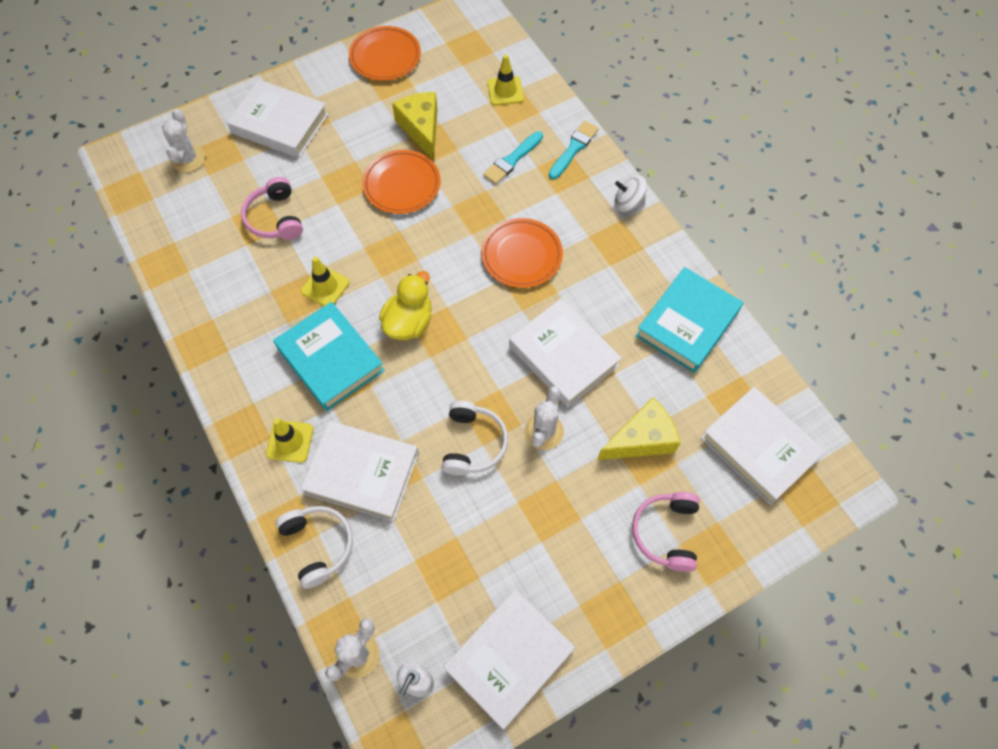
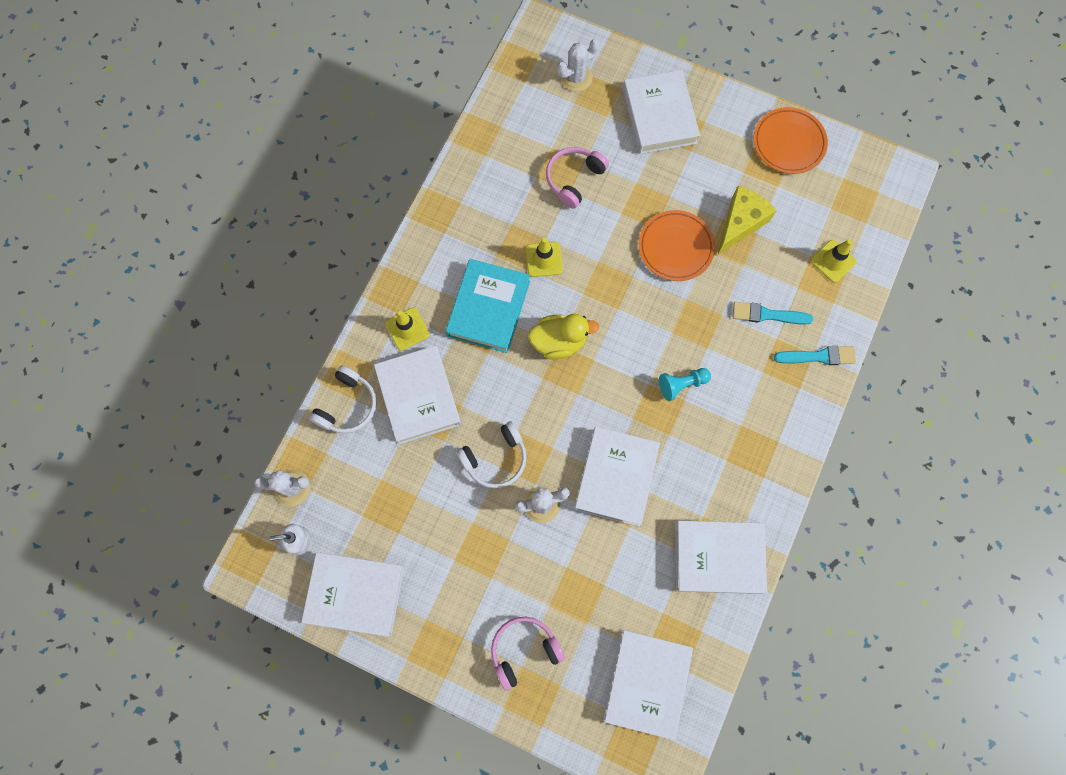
camera: 55 degrees right, 10 degrees up
(521, 255) = (681, 384): orange plate -> turquoise pawn
(628, 203) = (798, 436): white spinning top -> none
(641, 439) = (588, 584): yellow cheese -> none
(687, 323) = (718, 558): turquoise book -> white book

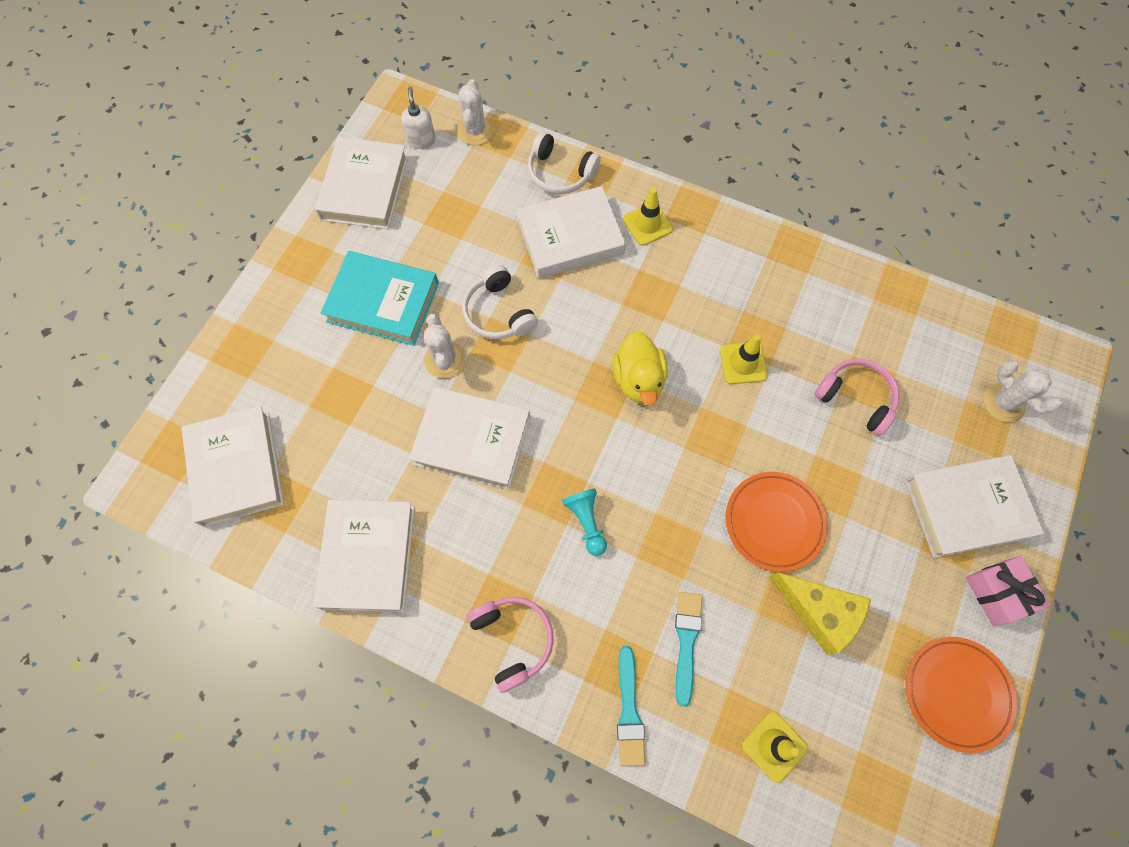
camera: 90 degrees right, 5 degrees down
(488, 308) = (676, 304): turquoise book -> turquoise book (383, 302)
(524, 650) = (289, 342): pink headphones -> pink headphones (512, 639)
(647, 683) = (236, 468): white book -> white book turned 60 degrees clockwise
(719, 107) = (997, 593): none -> pink gift

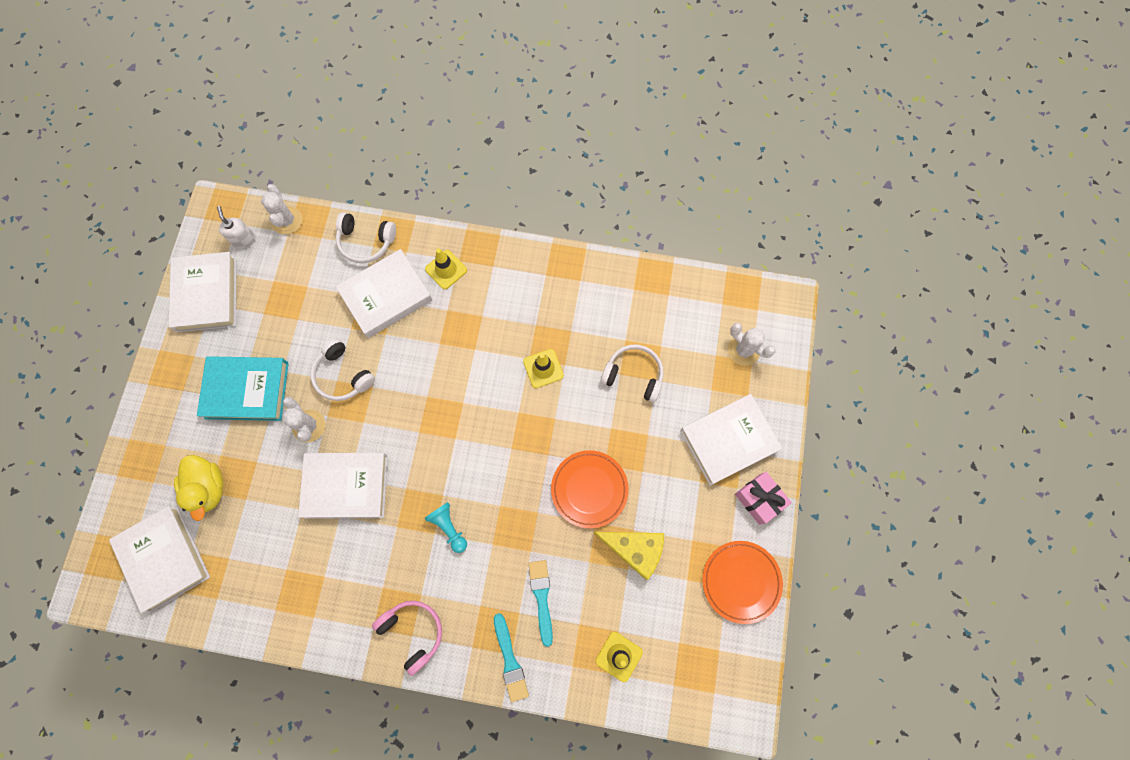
camera: 15 degrees left, 5 degrees up
(368, 557) = (287, 600): white book -> none
(638, 379) = (465, 403): yellow duck -> yellow duck (208, 487)
(855, 398) = (633, 375): pink headphones -> white headphones

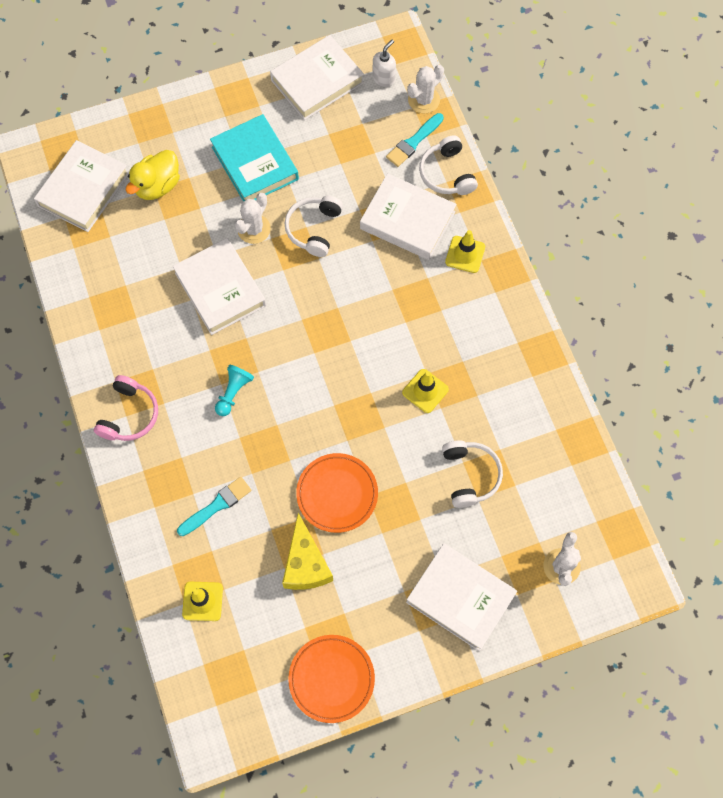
camera: 60 degrees right, 5 degrees down
(510, 661) = (148, 508): turquoise brush -> turquoise brush (413, 142)
(759, 499) = (420, 657): pink gift -> none

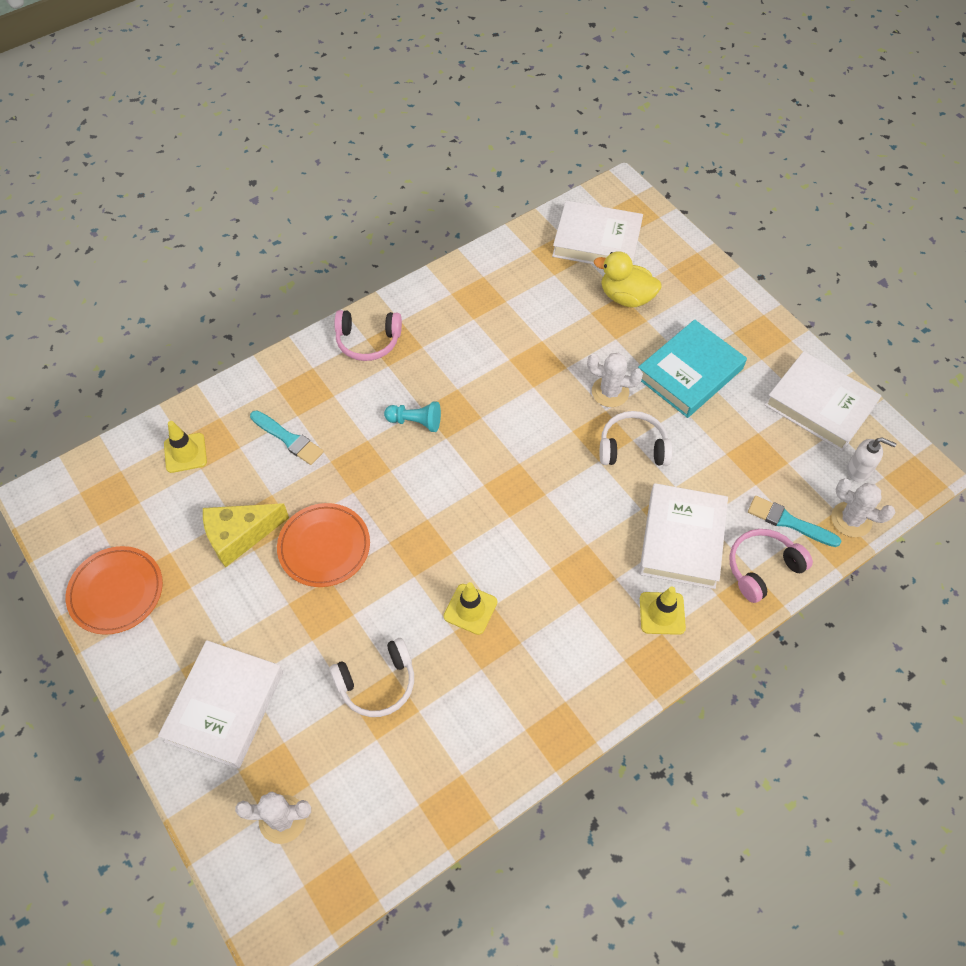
camera: 75 degrees right, 10 degrees down
(220, 289) = (529, 380): white book -> none
(447, 174) = (762, 568): white headphones -> pink headphones

